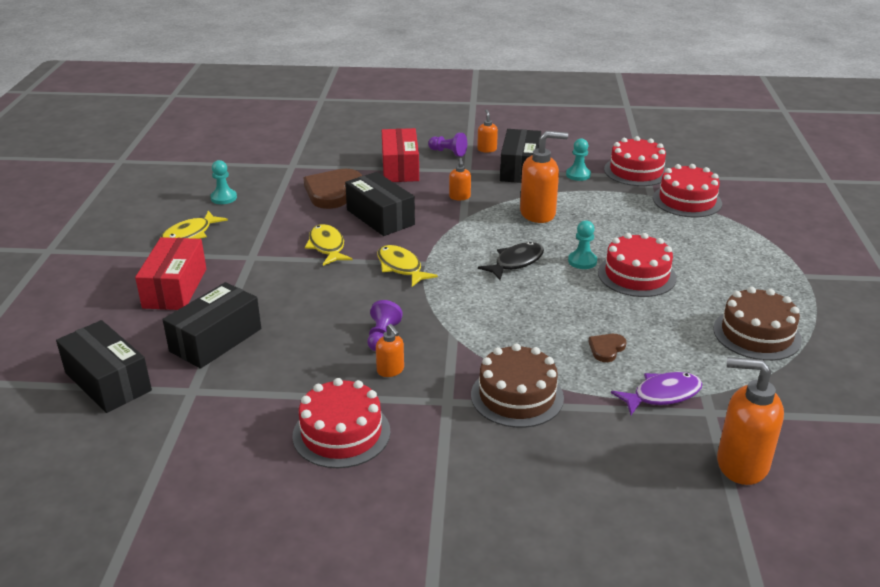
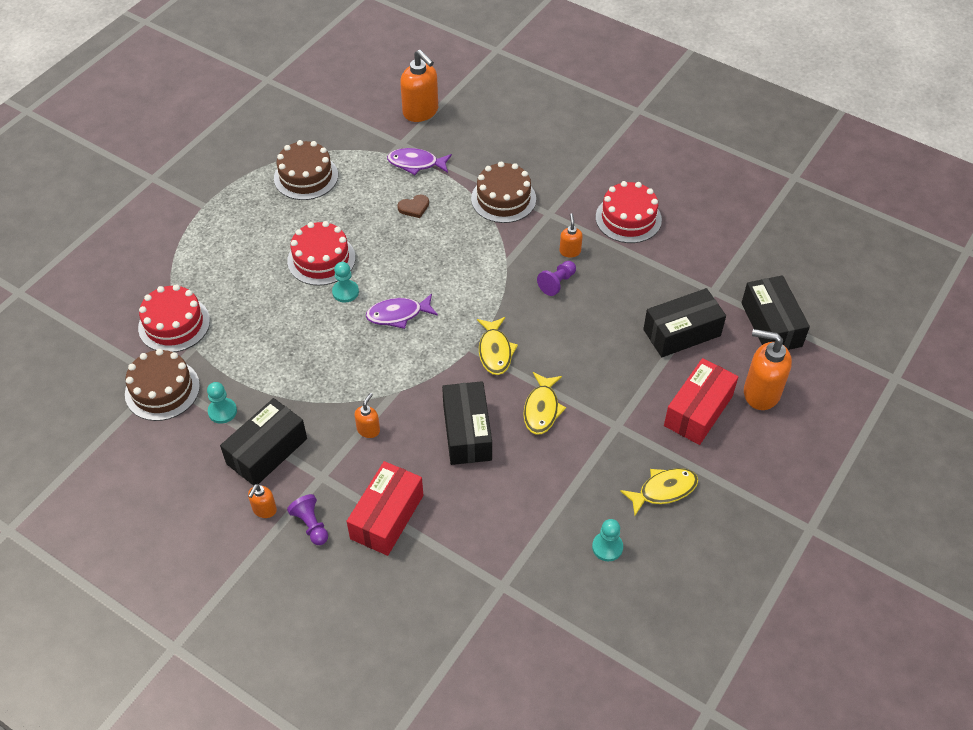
camera: 150 degrees left, 20 degrees up
(333, 191) = (486, 503): brown heart -> none
(516, 262) = (398, 315): black fish -> purple fish
(538, 214) = (321, 368): orange soap dispenser -> orange soap dispenser (761, 393)
(636, 171) = (162, 390): red cake -> brown cake

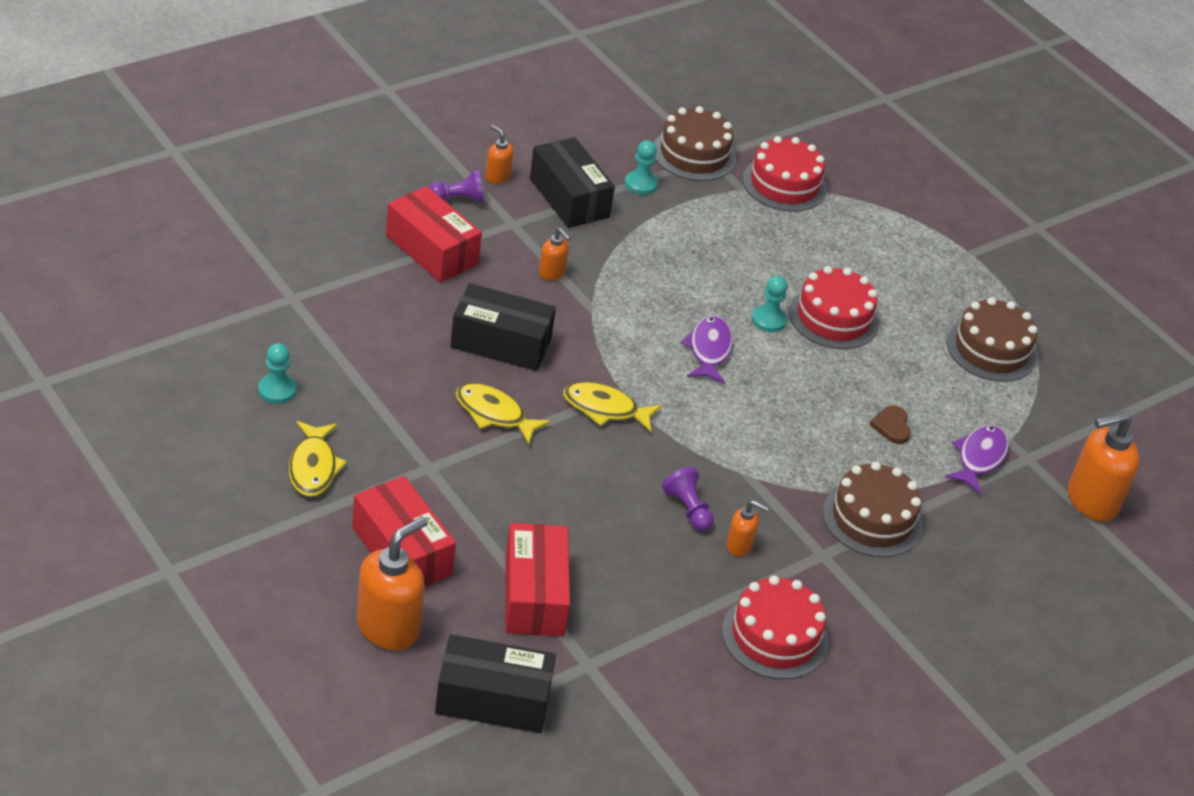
camera: 105 degrees right, 10 degrees down
(682, 333) = (534, 595): black box -> red box

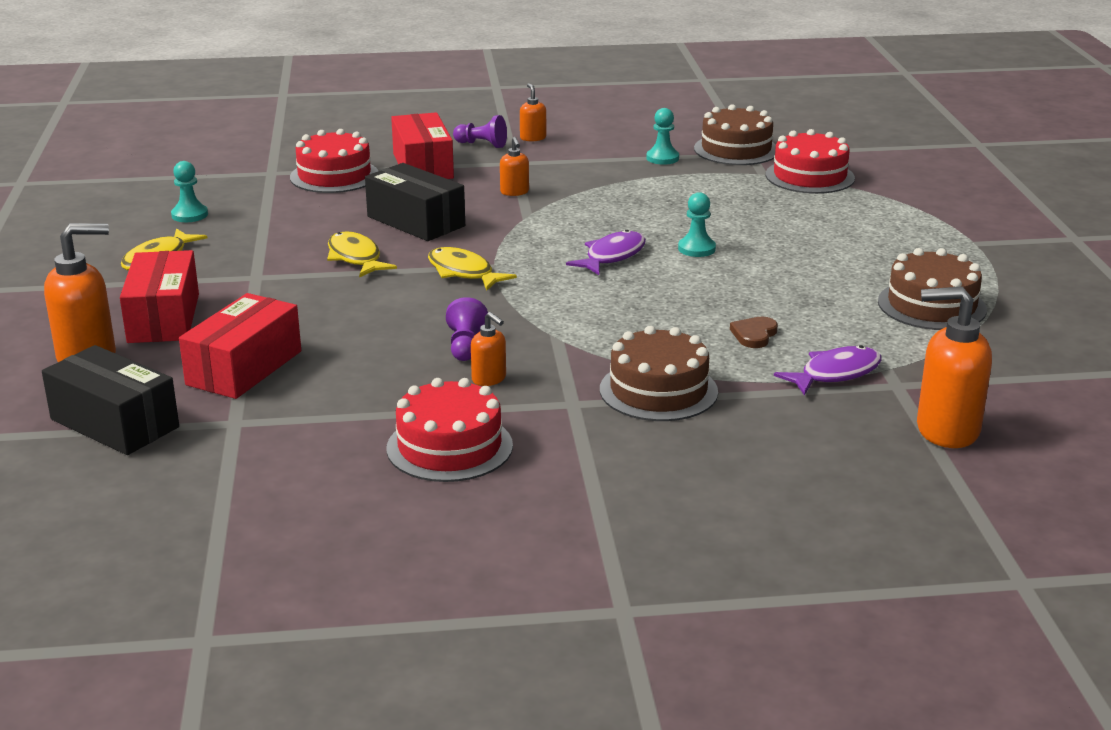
camera: 35 degrees right, 15 degrees down
(569, 198) = (584, 156): black box -> none
(833, 318) = (769, 258): red cake -> red cake (334, 176)

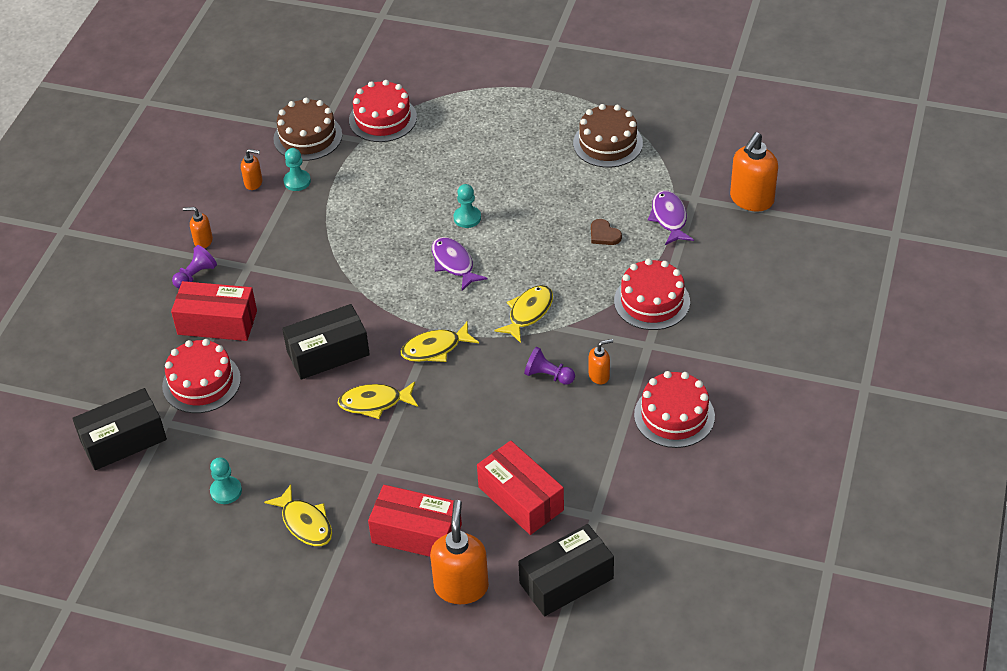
camera: 65 degrees left, 20 degrees up
(238, 161) = (123, 440): none -> black box
(514, 192) = (308, 282): orange soap dispenser -> orange soap dispenser (253, 183)
(566, 313) = (528, 313): none -> yellow fish
(658, 390) = (652, 301): brown cake -> red cake

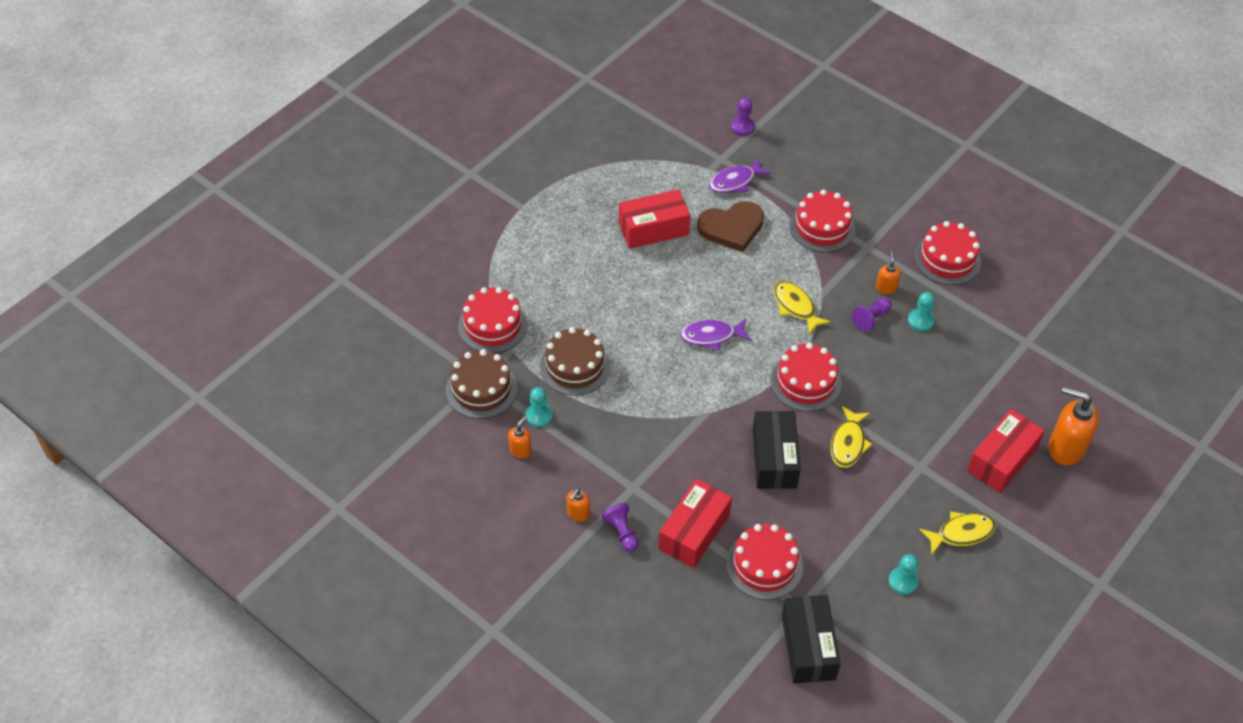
camera: 70 degrees left, 5 degrees up
(435, 348) = (805, 382): yellow fish -> red cake
(467, 218) = (660, 308): turquoise pawn -> turquoise pawn (920, 321)
(520, 498) = (992, 381): red box -> red box (653, 229)
(566, 581) = (1082, 381): black box -> none
(604, 234) = (731, 228): brown heart -> brown heart, size x2.07
(607, 143) = (624, 186): brown cake -> brown cake (574, 366)
(669, 218) = (735, 182): purple fish -> purple fish turned 45 degrees counterclockwise
(751, 200) = (742, 127): orange soap dispenser -> purple pawn

